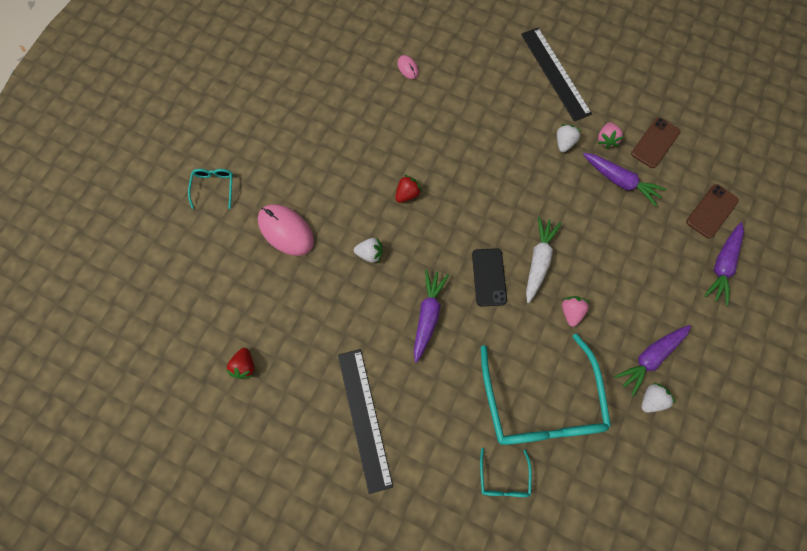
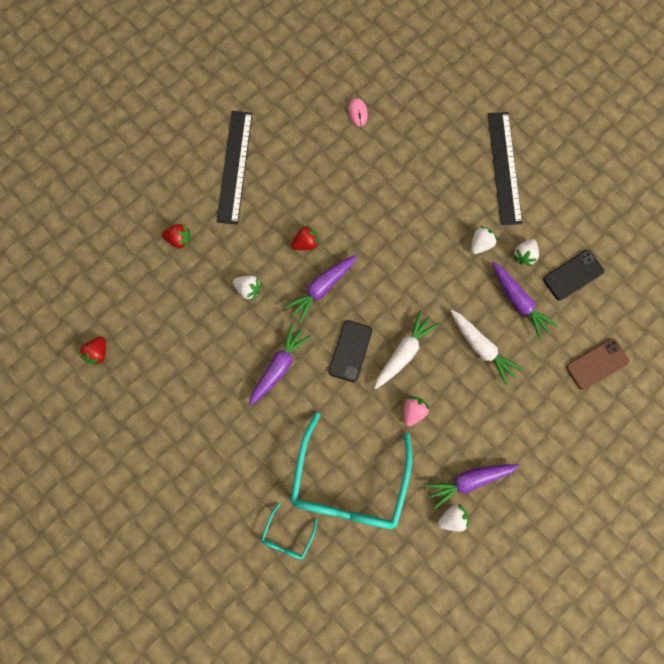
camera: 20 degrees right, 5 degrees up
(214, 187) = (128, 173): turquoise glasses -> none
(286, 230) = (179, 239): pink mouse -> red strawberry
(364, 418) = (186, 438): black ruler -> black ruler (235, 167)
(606, 140) = (524, 255): pink strawberry -> white strawberry
(606, 232) = (481, 348): none -> white carrot
(655, 143) = (573, 275): brown phone -> black phone
(721, 265) = (580, 420): purple carrot -> purple carrot (322, 288)

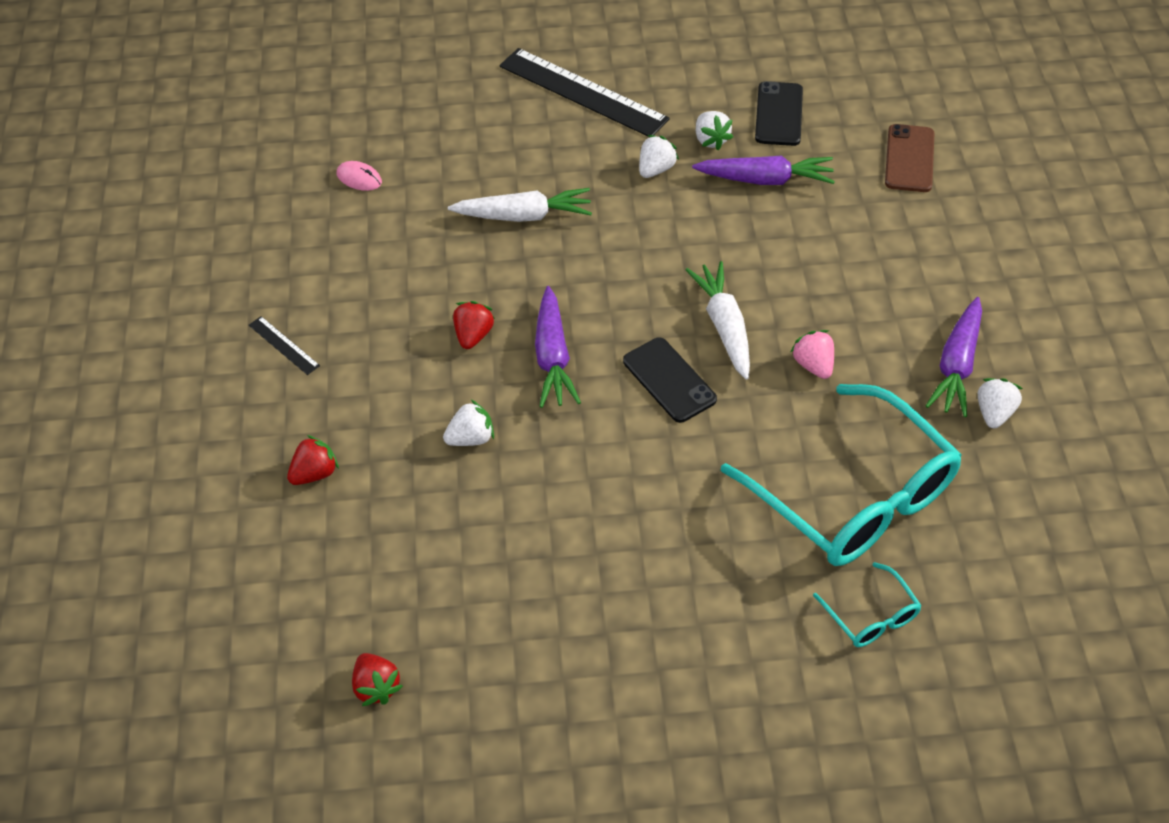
camera: 50 degrees left, 25 degrees down
(235, 167) = (284, 345): black ruler -> black ruler, size x0.44
(279, 366) = (615, 472): purple carrot -> none
(480, 244) = (656, 169): white strawberry -> white strawberry turned 45 degrees clockwise
(481, 348) = (791, 248): white carrot -> white carrot (524, 215)

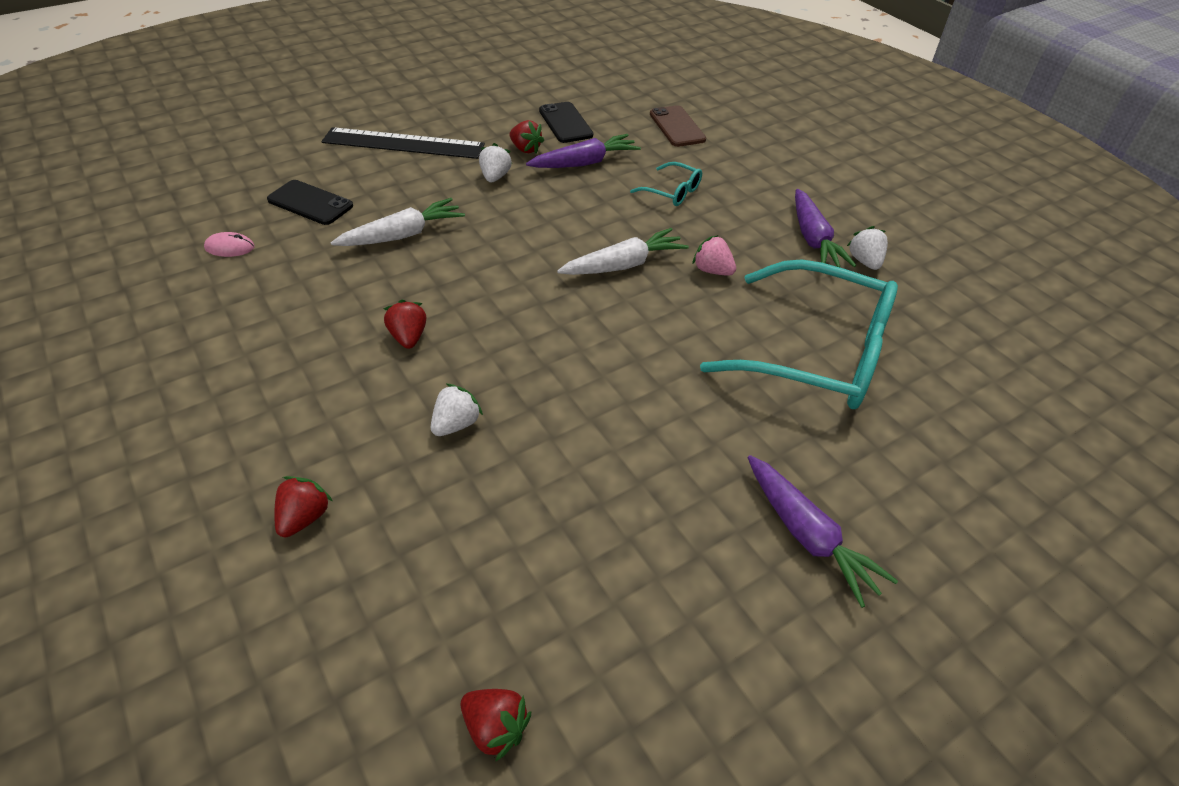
camera: 30 degrees left, 5 degrees down
(284, 345) = (212, 406): black ruler -> none
(553, 357) = (494, 331): purple carrot -> purple carrot (807, 535)
(669, 380) = (607, 317): black phone -> black phone (310, 203)
(711, 140) = (526, 149): white strawberry -> red strawberry
(724, 326) = (623, 265): white carrot -> white carrot turned 105 degrees clockwise
(871, 616) = (906, 441): turquoise glasses -> turquoise glasses (672, 192)

